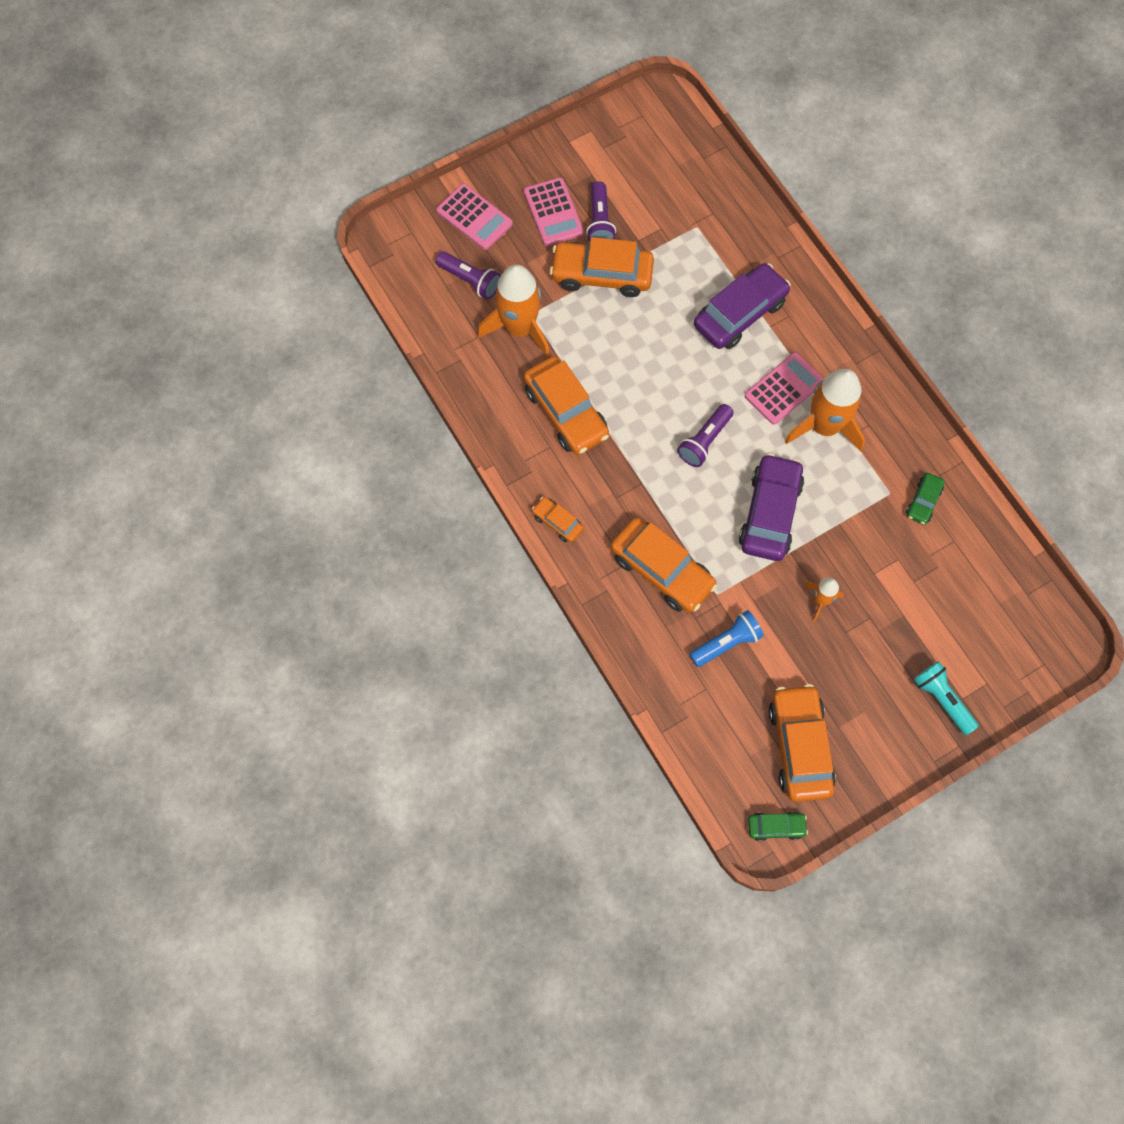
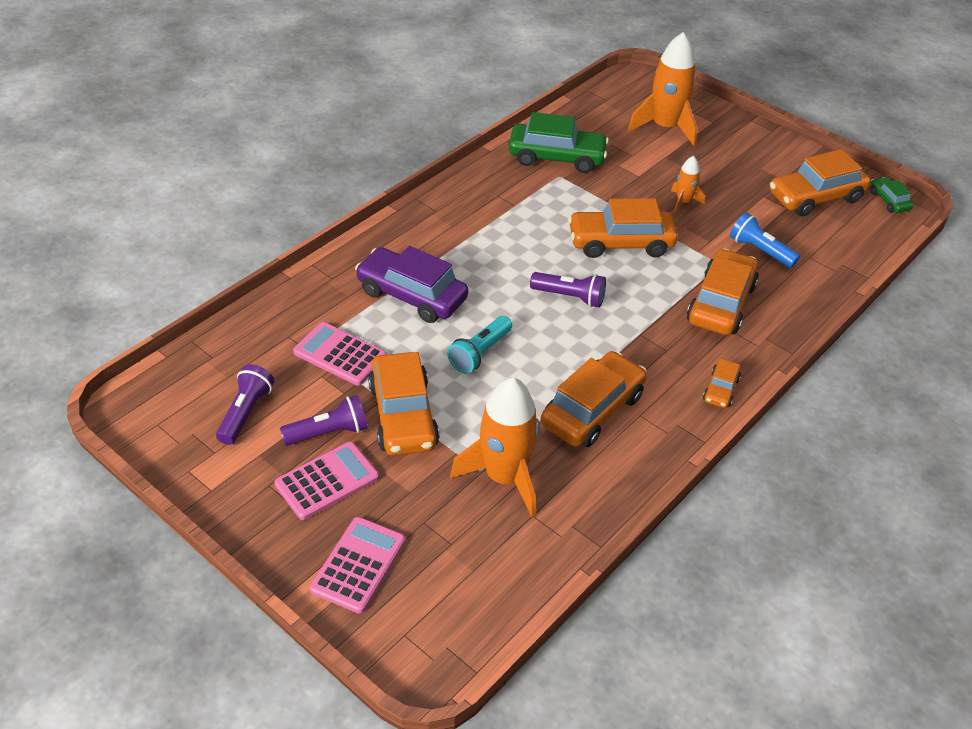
camera: 110 degrees left, 25 degrees down
(470, 280) = (456, 544): purple flashlight -> purple flashlight (245, 413)
(769, 513) = (620, 243): purple car -> orange car
(784, 389) = (485, 252): pink calculator -> pink calculator (340, 354)
(824, 426) = (513, 221): orange rocket -> orange rocket (665, 127)
(923, 501) = (556, 157): green car -> green car, size x2.01
(942, 699) = (721, 131): turquoise flashlight -> turquoise flashlight (480, 353)

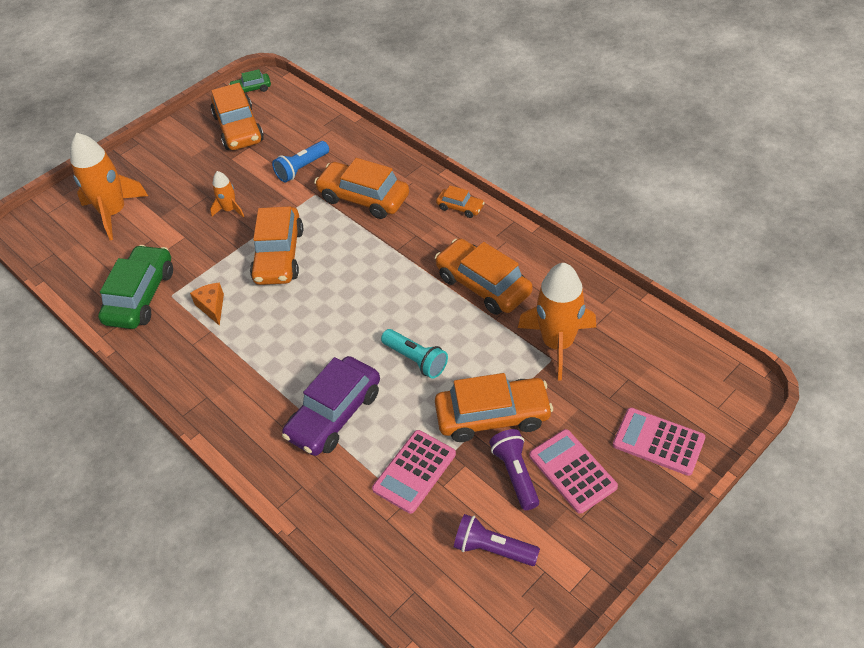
camera: 80 degrees left, 5 degrees up
(545, 203) = (212, 307): none -> orange cheese
(570, 297) = (347, 294): purple flashlight -> none

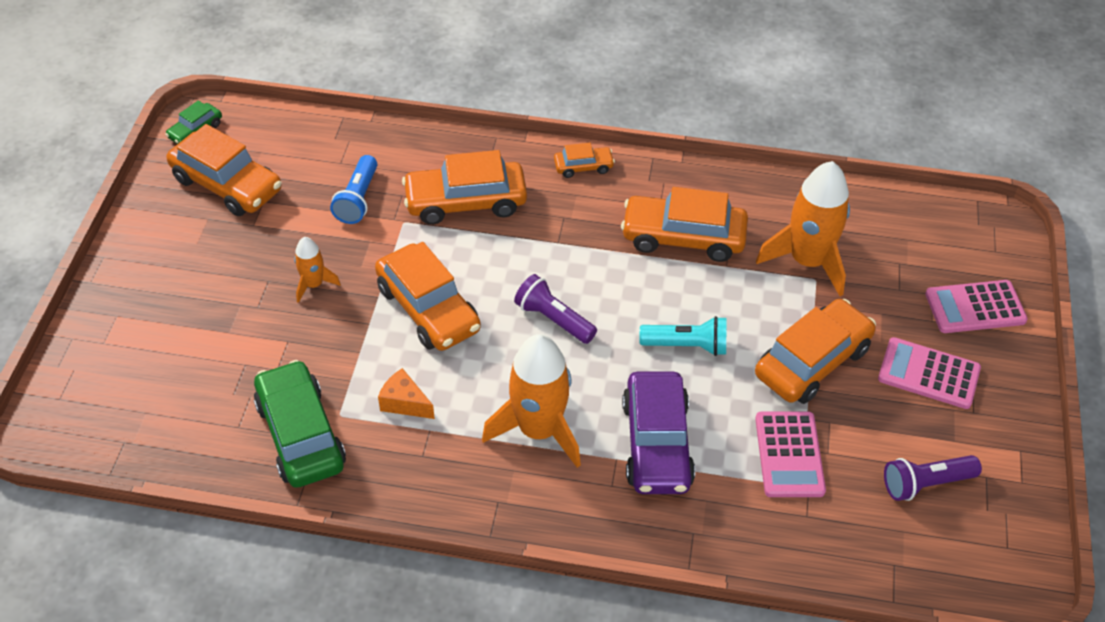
camera: 40 degrees left, 0 degrees up
(114, 213) = (159, 356): orange rocket -> orange rocket (539, 430)
(515, 474) = (882, 404): purple flashlight -> purple flashlight (553, 319)

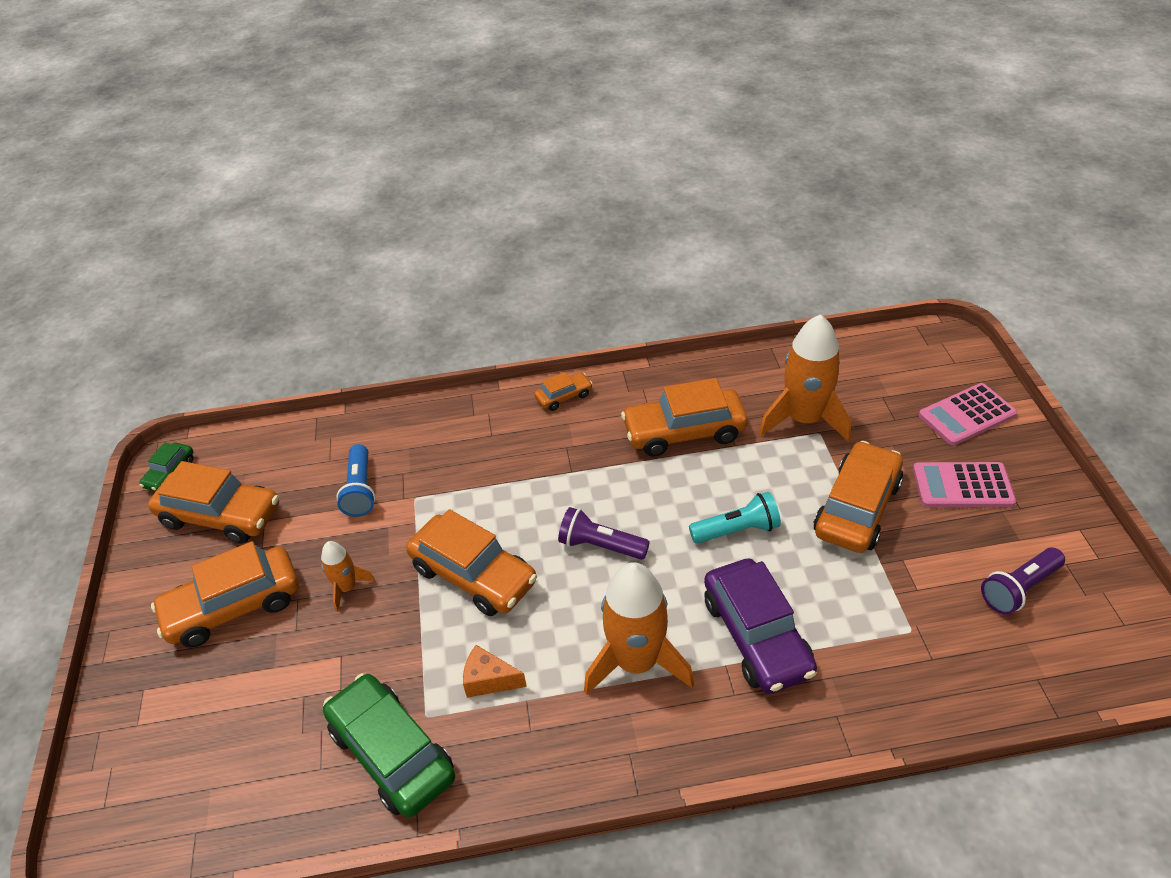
camera: 15 degrees left, 5 degrees down
(466, 202) = (467, 461): orange car -> orange car (234, 606)
(789, 455) = (884, 604): pink calculator -> none

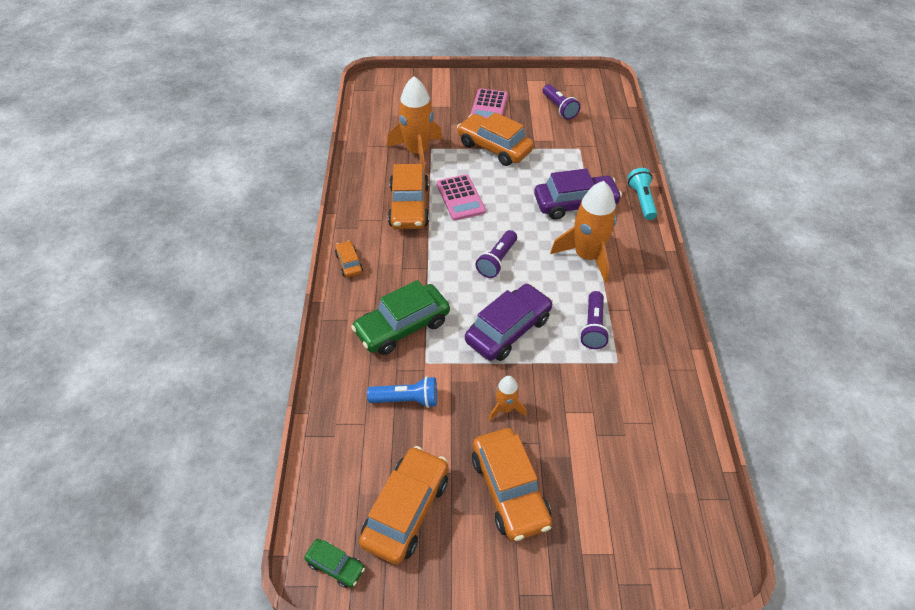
camera: 85 degrees left, 5 degrees up
(392, 753) = (642, 381): green car -> green car (402, 327)
(474, 575) = (508, 330): orange car -> purple car
(489, 680) = (593, 327): orange cheese -> purple flashlight
(737, 530) = (499, 197): turquoise flashlight -> turquoise flashlight (641, 200)
(967, 415) = (437, 92): pink calculator -> pink calculator (460, 198)

